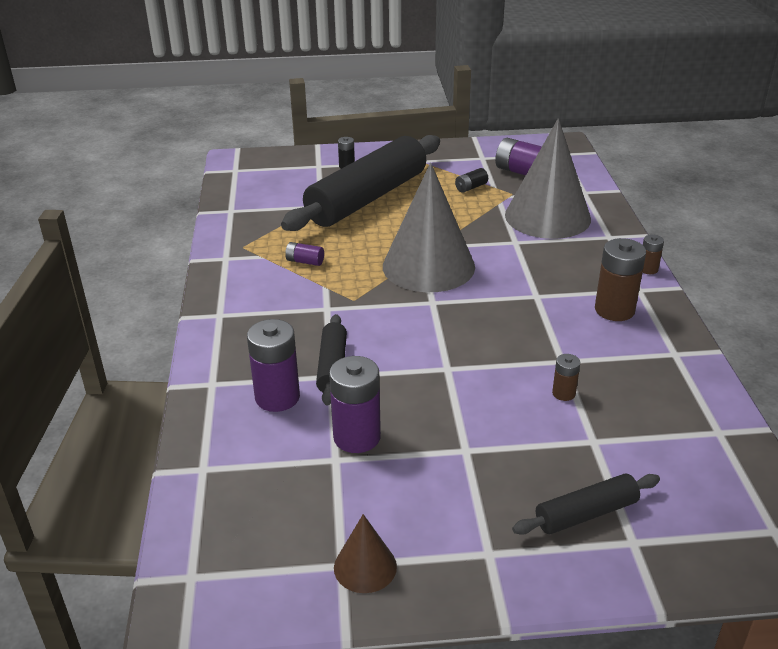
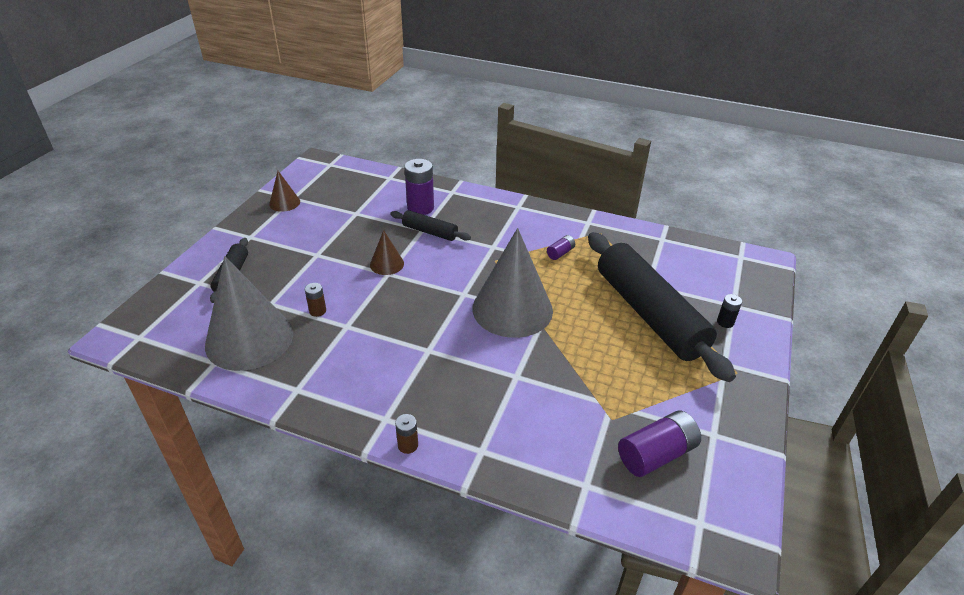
camera: 115 degrees right, 5 degrees up
(357, 437) = (364, 223): purple battery -> none
(430, 376) = (387, 264): none -> brown cone
(471, 187) = (640, 392): black battery -> none
(547, 216) = (548, 422): grey cone -> grey cone (249, 339)
(614, 310) = (373, 385): brown battery -> none

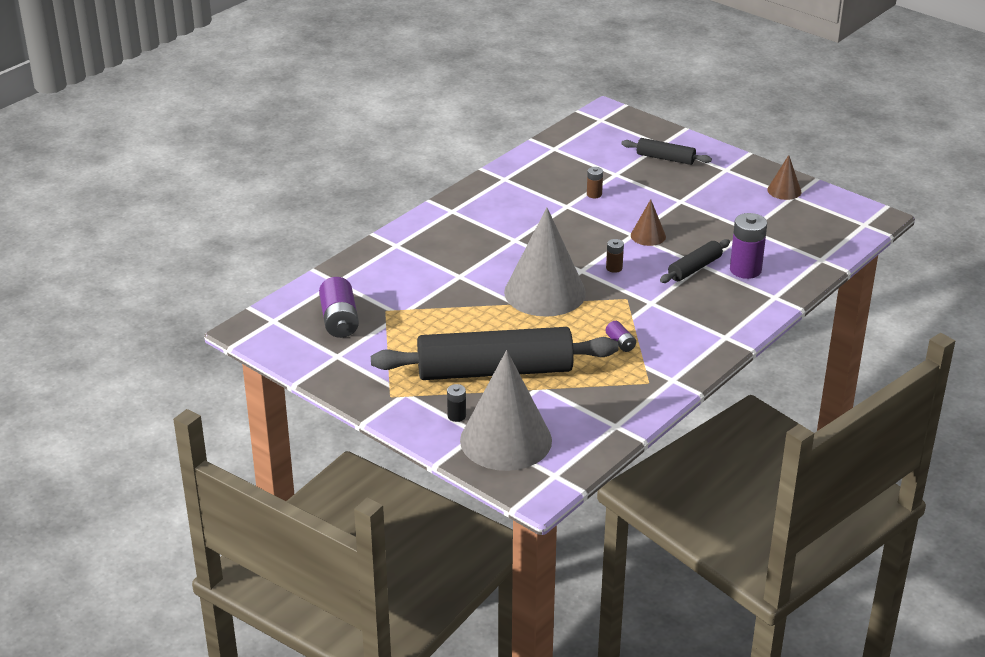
camera: 110 degrees right, 5 degrees down
(249, 339) = (574, 163): grey cone -> grey cone (506, 440)
(408, 445) = (421, 216): brown battery -> brown battery (614, 268)

